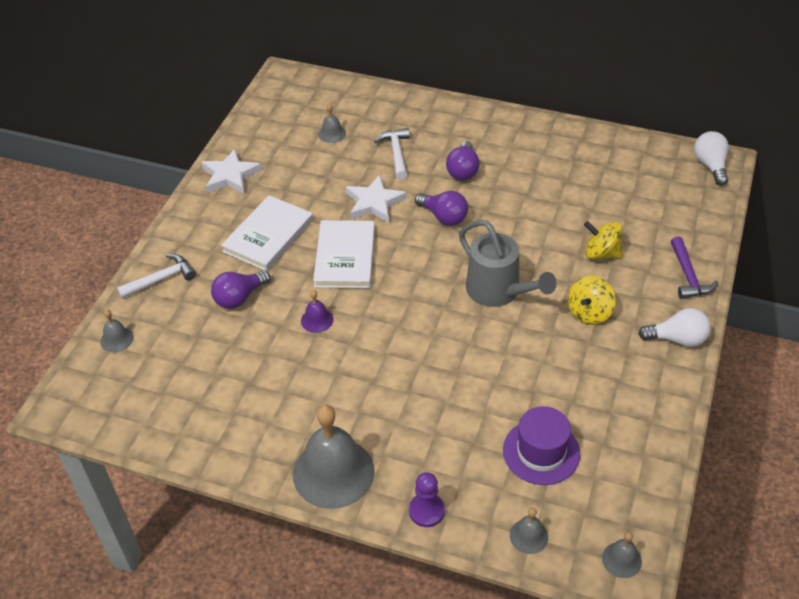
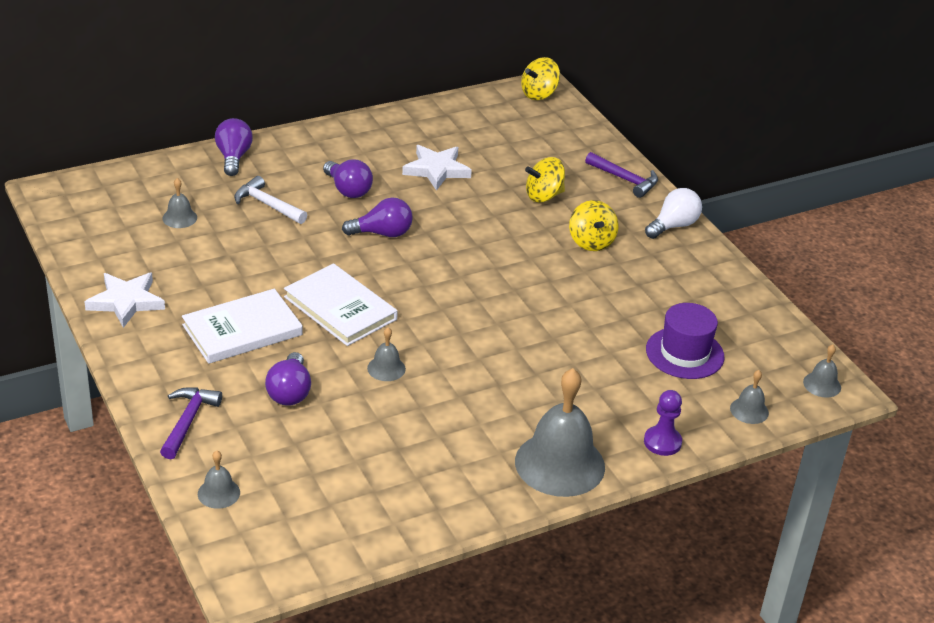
camera: 50 degrees left, 10 degrees down
(161, 279) = (188, 421): white hammer -> purple hammer
(268, 235) = (242, 330): white book -> white book turned 75 degrees clockwise
(317, 320) = (386, 368): purple bell -> grey bell
(374, 203) = (304, 253): white star -> white star (436, 170)
(419, 107) = (233, 157): none -> purple light bulb
(499, 292) = (505, 264): grey watering can -> none
(710, 165) = (539, 94): white light bulb -> yellow spinning top

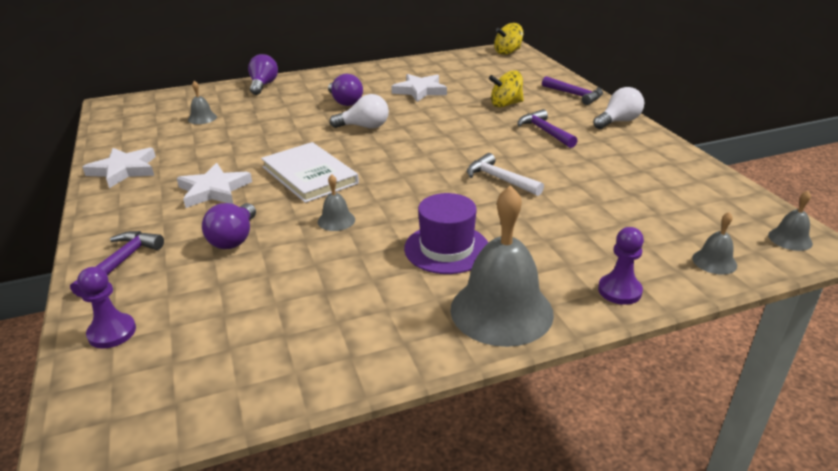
camera: 10 degrees right, 5 degrees down
(218, 493) = (112, 332): grey bell -> purple pawn
(242, 330) = (214, 190): white book -> white star
(267, 205) = (276, 110): white hammer -> white hammer (499, 179)
(382, 233) = (364, 127): purple light bulb -> white light bulb
(591, 242) = (545, 132): yellow spinning top -> purple hammer
(684, 353) = (637, 211): purple hat -> purple hat (446, 248)

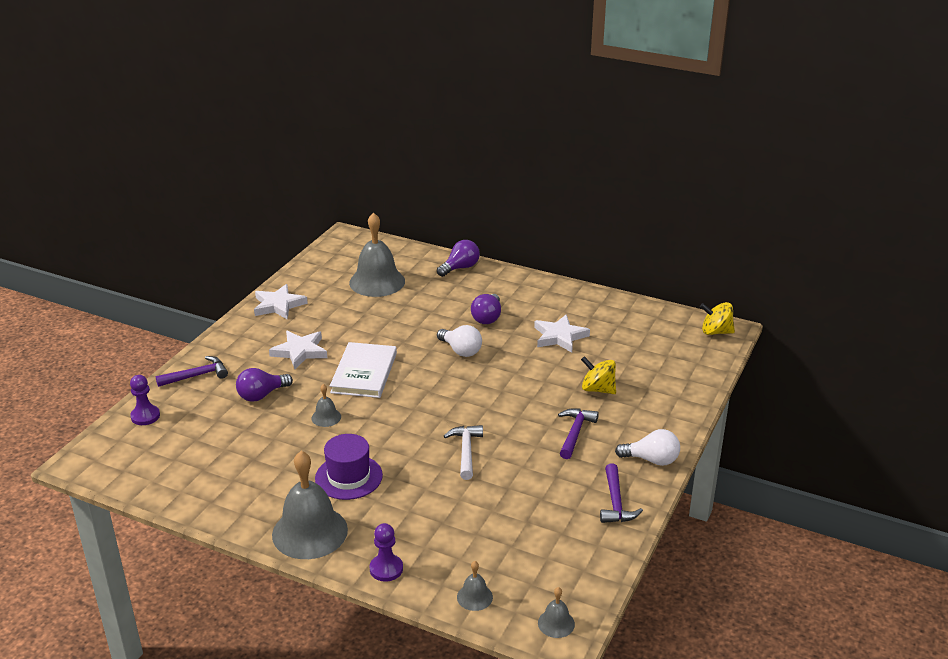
camera: 45 degrees right, 0 degrees up
(202, 118) = (377, 282): grey bell -> grey bell, size x2.23
(575, 95) = (674, 413): purple hammer -> purple hammer (615, 502)

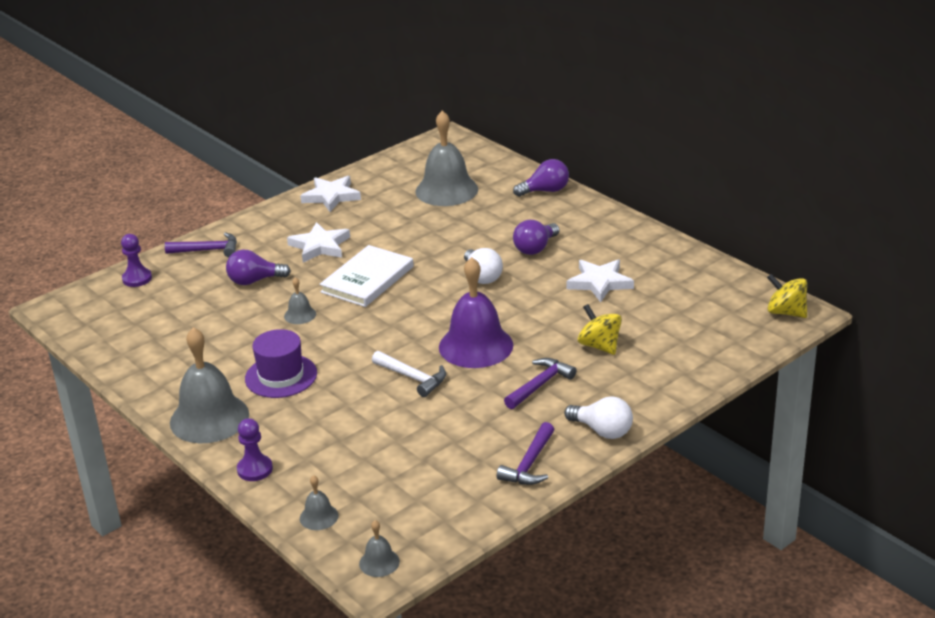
camera: 25 degrees right, 0 degrees up
(466, 451) = (412, 378): white hammer -> white hammer turned 105 degrees clockwise
(499, 411) = (476, 346): none -> purple bell

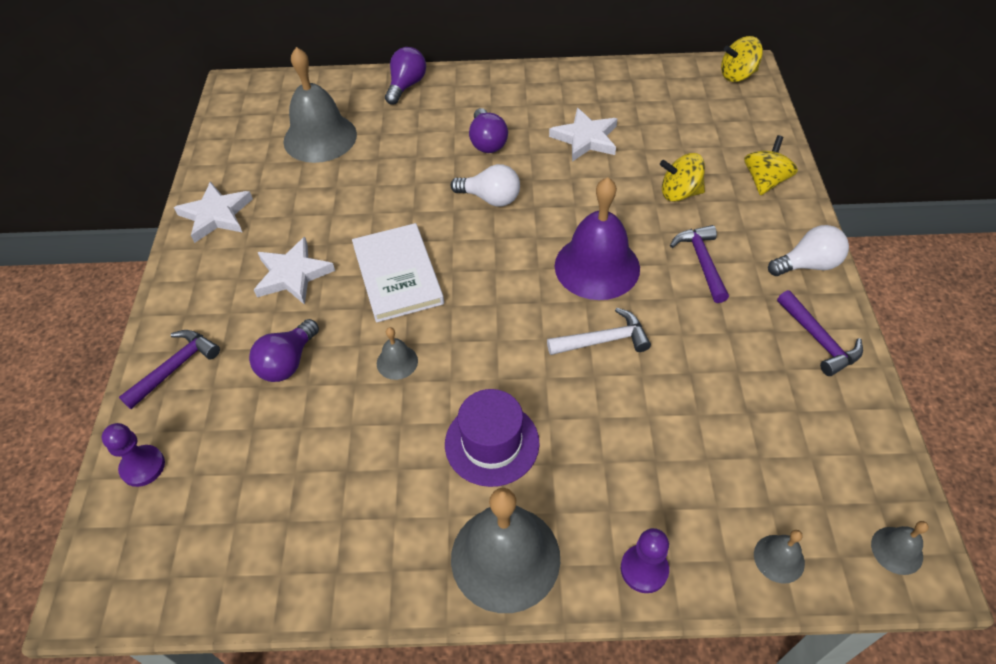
camera: 50 degrees left, 20 degrees up
(670, 376) = (765, 181): none -> yellow spinning top

